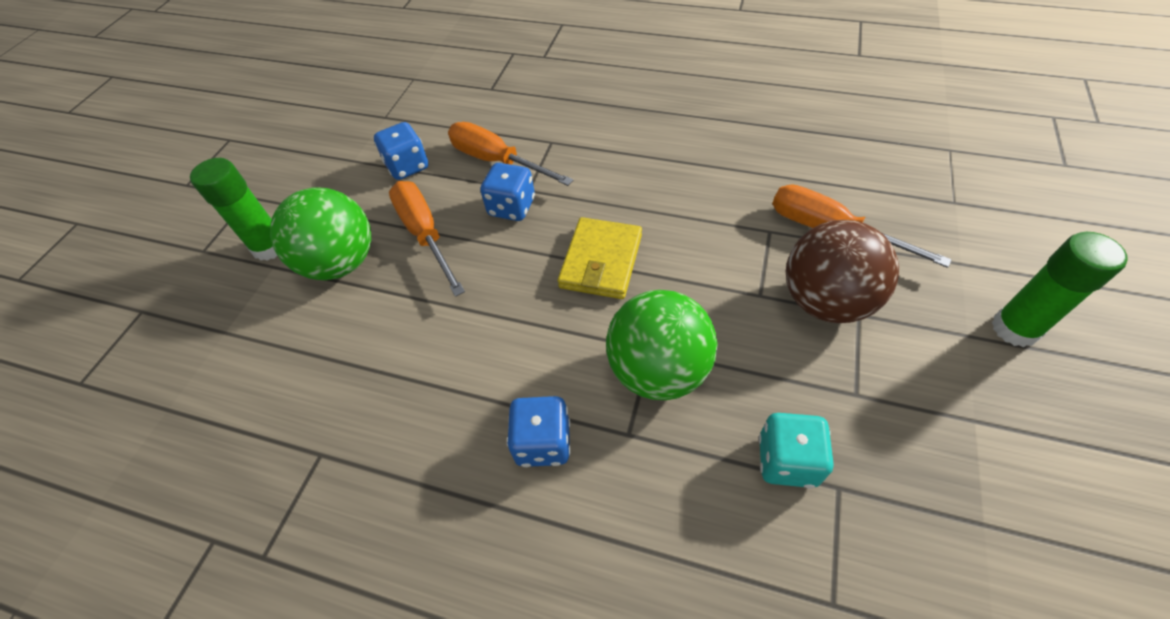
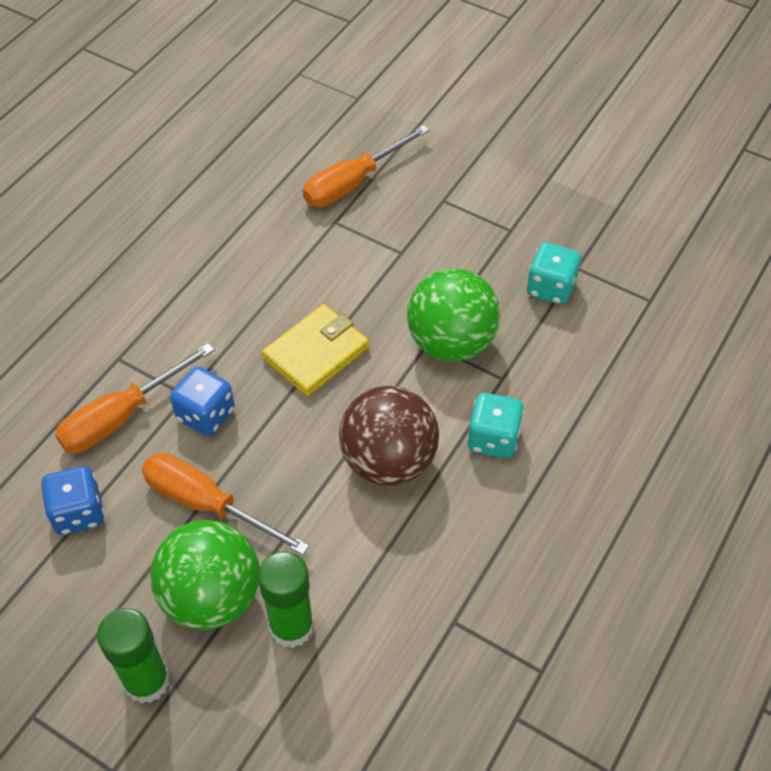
camera: 80 degrees left, 0 degrees up
(425, 234) = (207, 504): orange screwdriver -> orange screwdriver turned 45 degrees clockwise
(543, 442) = (493, 438): blue dice -> turquoise dice
(601, 261) = (316, 353): yellow wallet -> yellow wallet turned 75 degrees counterclockwise
(825, 301) = (423, 215): brown ball -> brown ball (388, 461)
(1015, 328) = (486, 124): green glue stick -> green glue stick (291, 626)

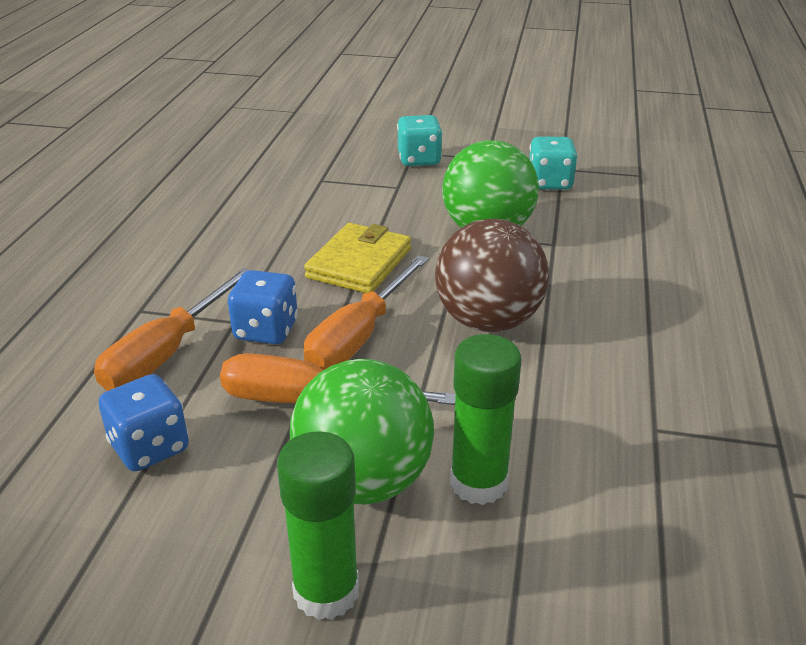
camera: 20 degrees left, 20 degrees down
(353, 183) = (323, 155): orange screwdriver -> orange screwdriver (359, 336)
(493, 438) = (578, 283): turquoise dice -> turquoise dice (419, 160)

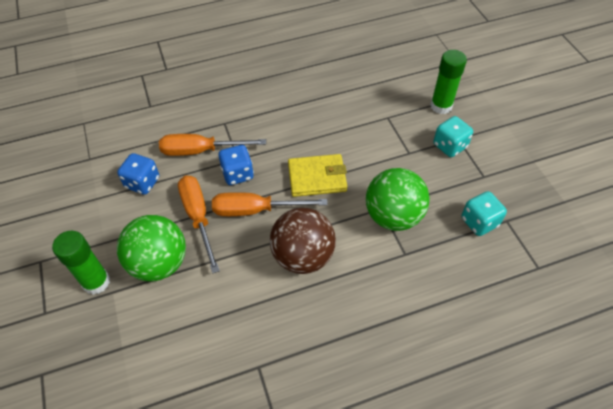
camera: 60 degrees right, 20 degrees up
(478, 483) = (179, 306): green glue stick -> green glue stick (441, 106)

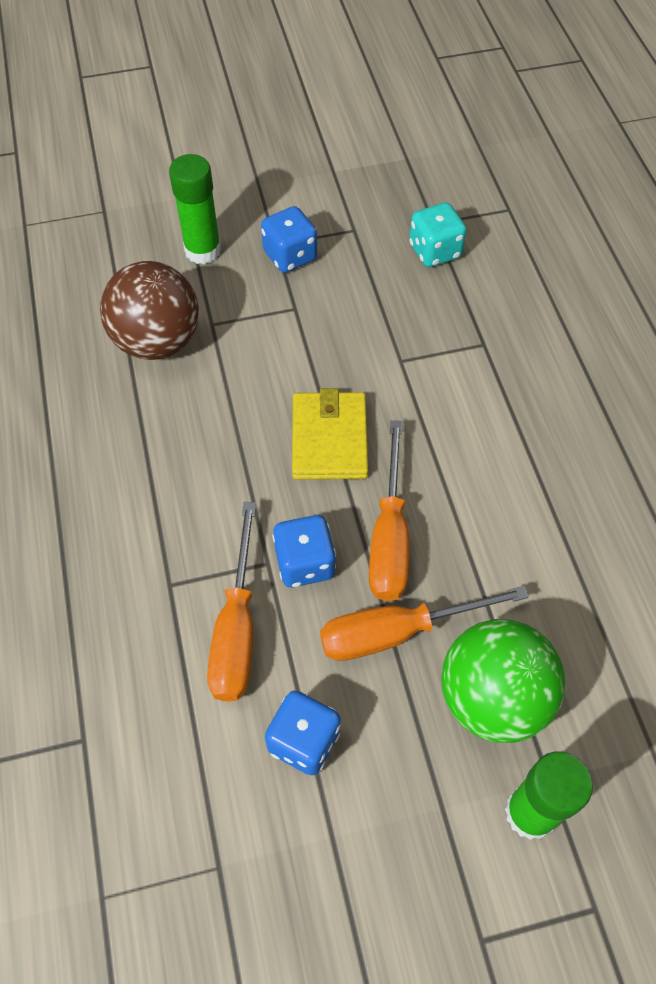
camera: 85 degrees left, 5 degrees up
(303, 256) = (484, 473): brown ball -> brown ball (157, 341)
(393, 216) = (417, 347): green ball -> none
(449, 146) = (290, 256): turquoise dice -> blue dice

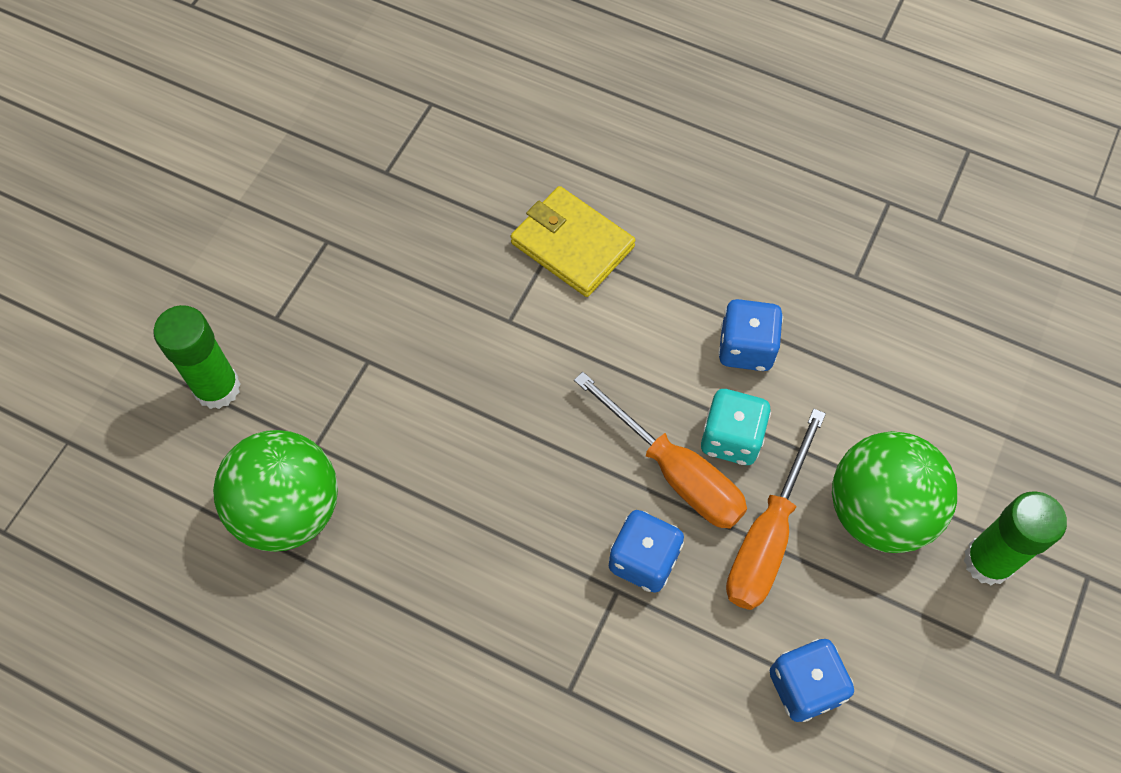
camera: 50 degrees left, 5 degrees up
(157, 341) = (288, 509): brown ball -> green ball
(237, 628) = (660, 664): orange screwdriver -> none
(290, 256) = (303, 318): blue dice -> blue dice (746, 348)
(329, 439) = (537, 443): yellow wallet -> yellow wallet (572, 245)
(435, 251) = (418, 198): turquoise dice -> turquoise dice (731, 438)

